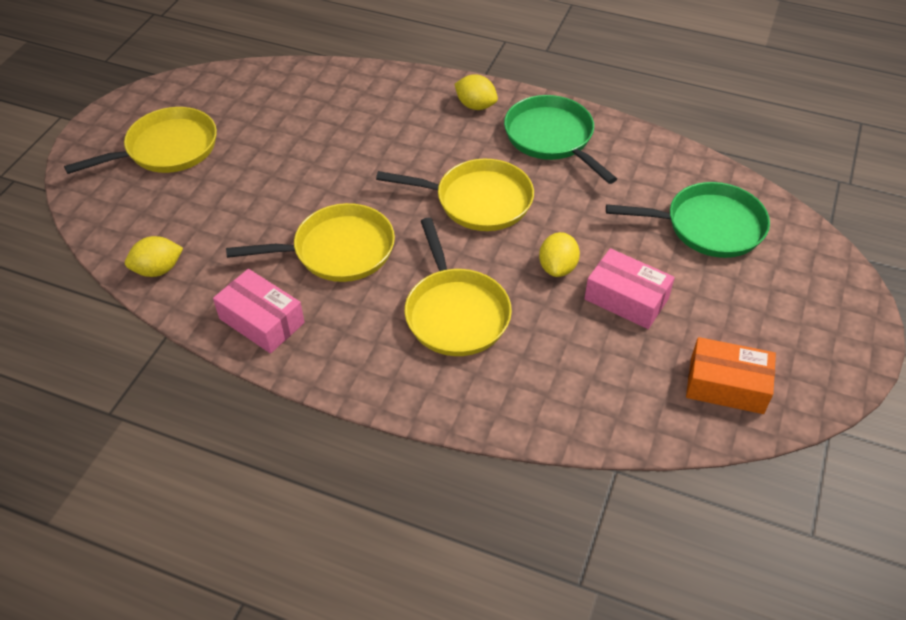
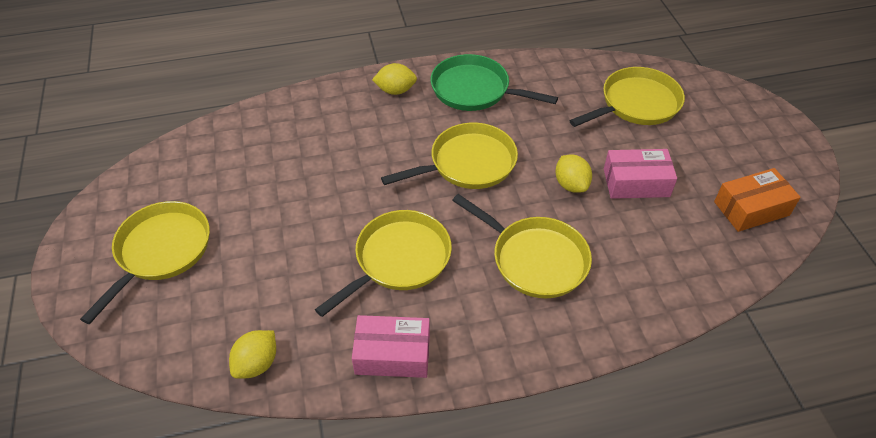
camera: 35 degrees left, 0 degrees up
(708, 226) = (636, 104): green pan -> yellow pan

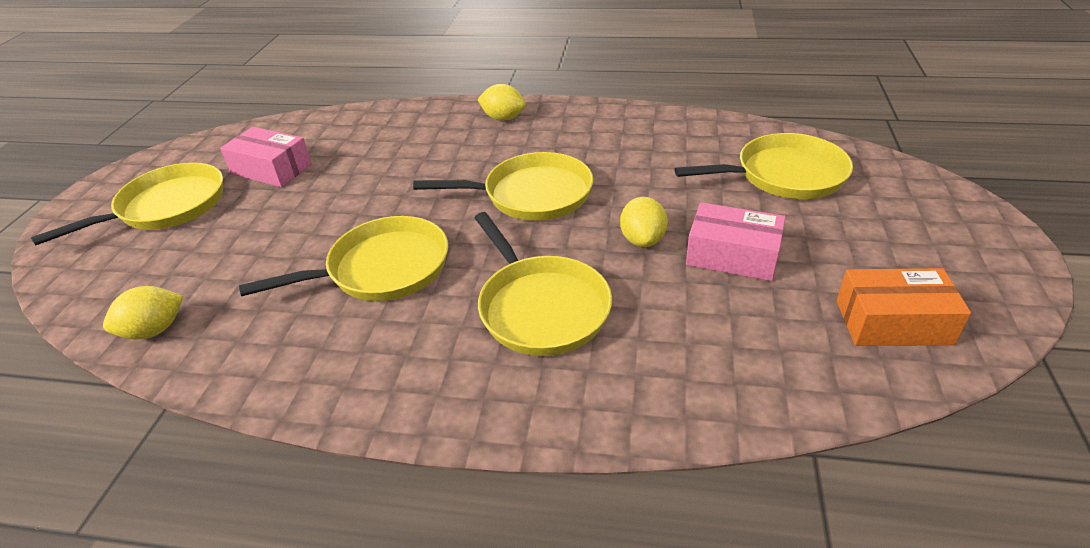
camera: 25 degrees right, 10 degrees down
(392, 354) = (296, 363): pink box -> pink box (271, 169)
(475, 90) = (590, 131): green pan -> none

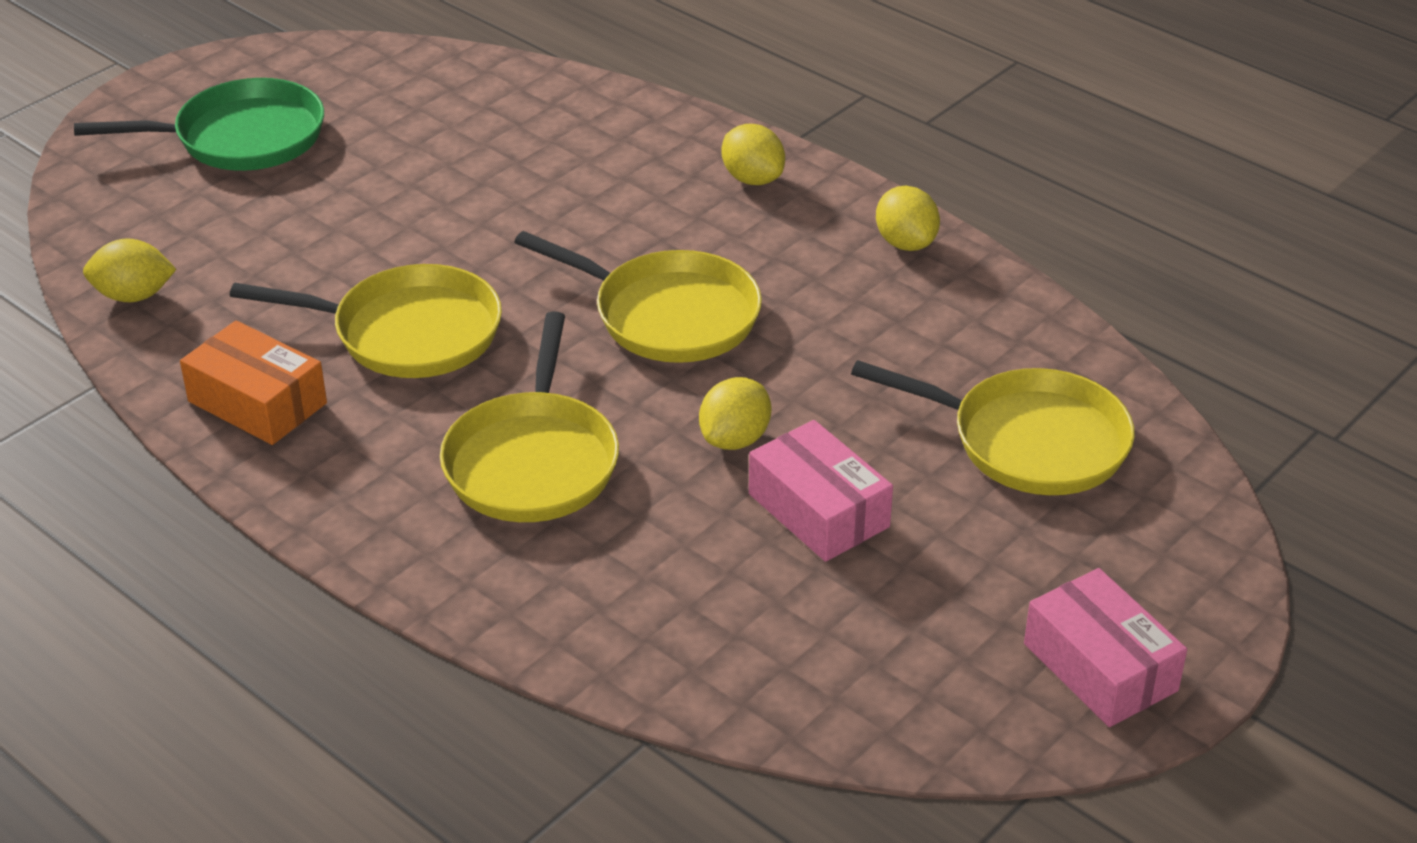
camera: 30 degrees right, 0 degrees up
(166, 207) = (241, 138): yellow pan -> green pan
(271, 169) = (394, 133): pink box -> pink box (1100, 667)
(612, 116) = (905, 243): none -> yellow lemon
(893, 322) = (902, 674): orange box -> orange box (257, 402)

